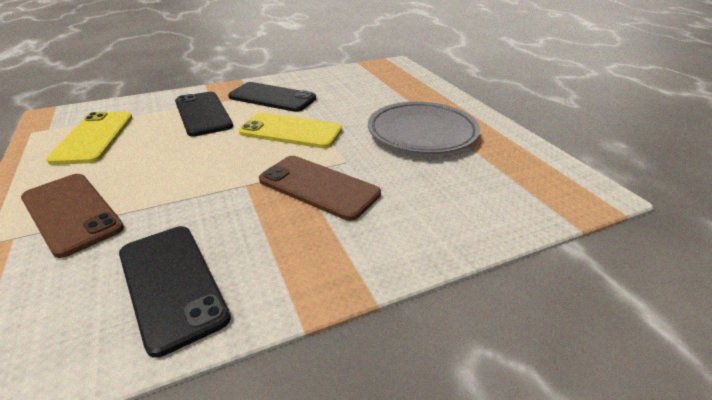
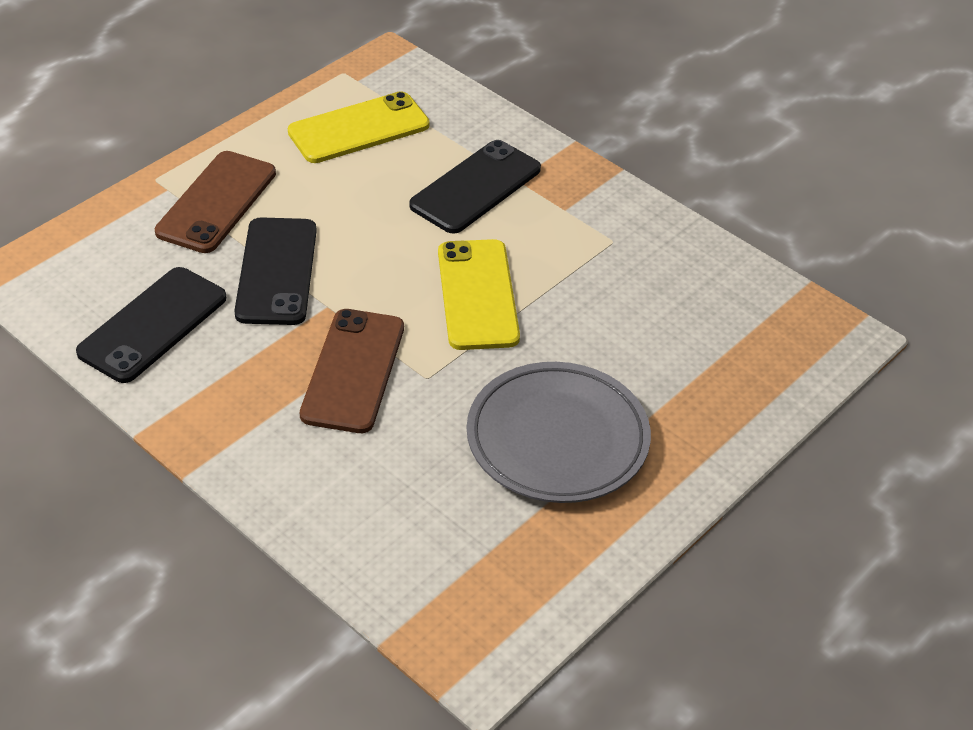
camera: 65 degrees right, 10 degrees up
(272, 98) = (573, 233): black phone -> black phone (276, 271)

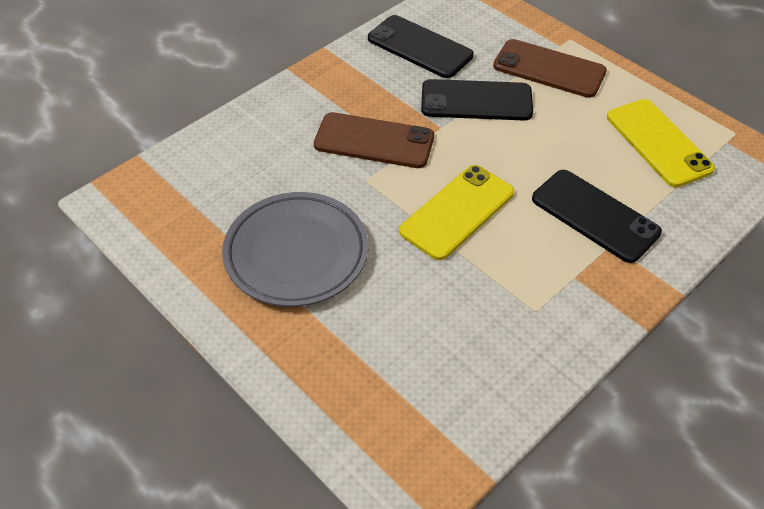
camera: 95 degrees right, 5 degrees up
(477, 295) = (457, 212): yellow phone -> yellow phone turned 45 degrees counterclockwise

